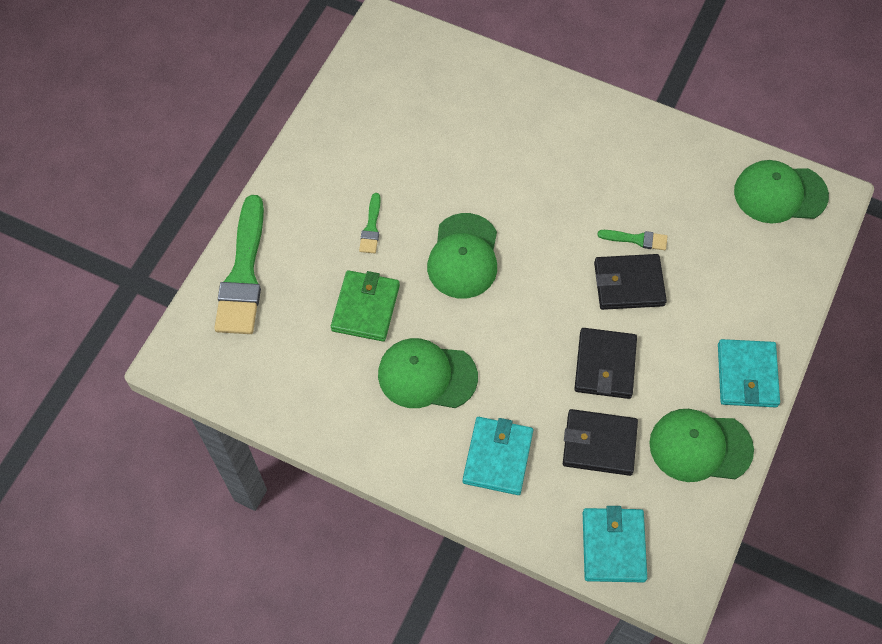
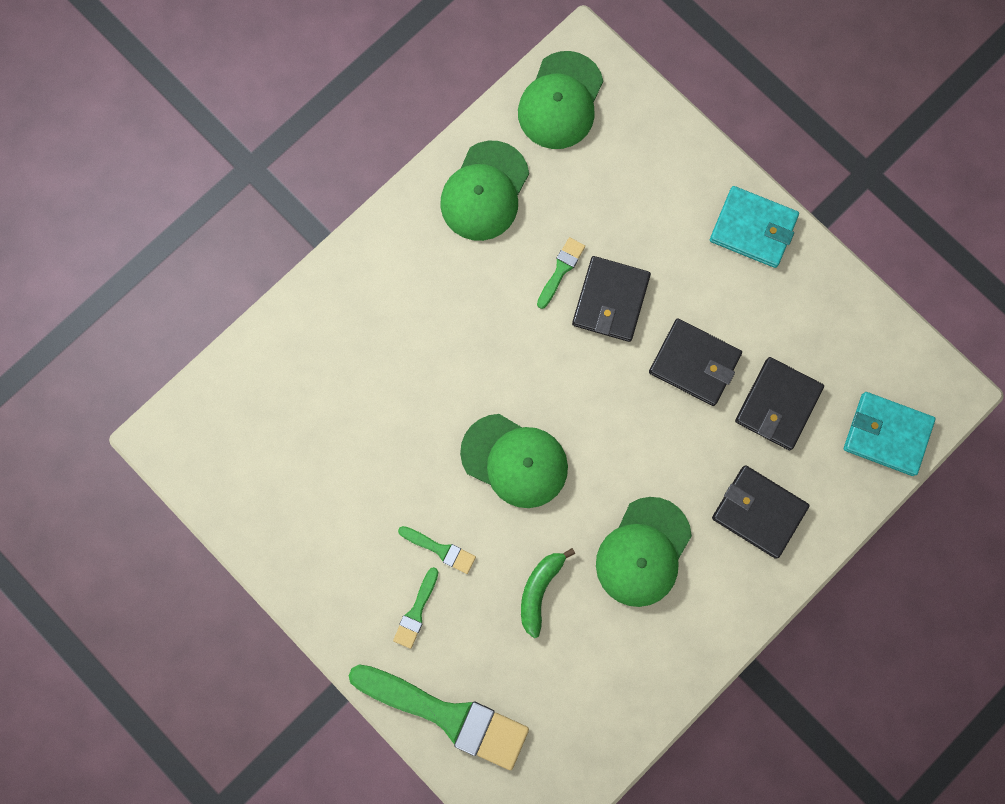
camera: 70 degrees left, 15 degrees up
(316, 226) = (416, 611): none -> green brush
(365, 308) = (539, 590): green wallet -> green banana
(497, 457) = (758, 512): turquoise wallet -> black wallet
(700, 446) = (812, 308): green cap -> green cap (484, 191)

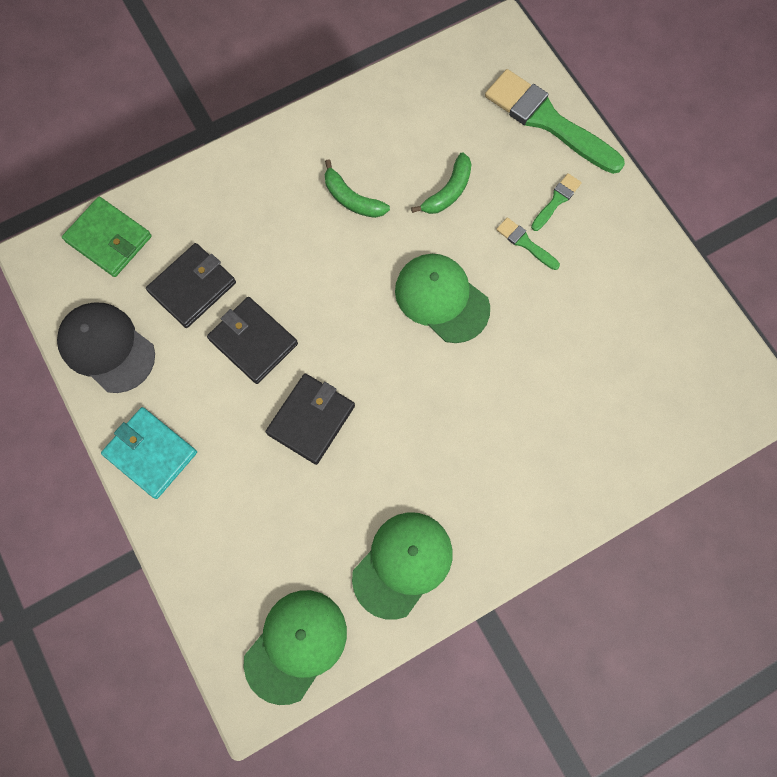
camera: 165 degrees left, 5 degrees down
(561, 270) = (349, 462): green brush -> none
(643, 552) = (352, 199): green cap -> green banana
(758, 512) = (243, 205): black wallet -> none
(838, 318) = (107, 348): none -> black cap
(887, 434) = (109, 239): turquoise wallet -> green wallet

